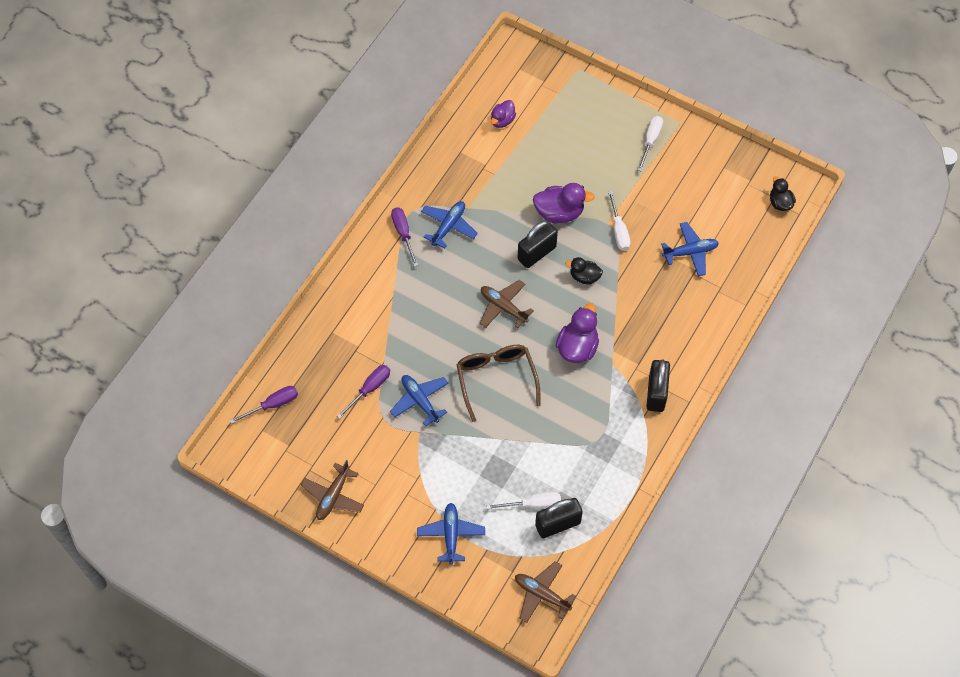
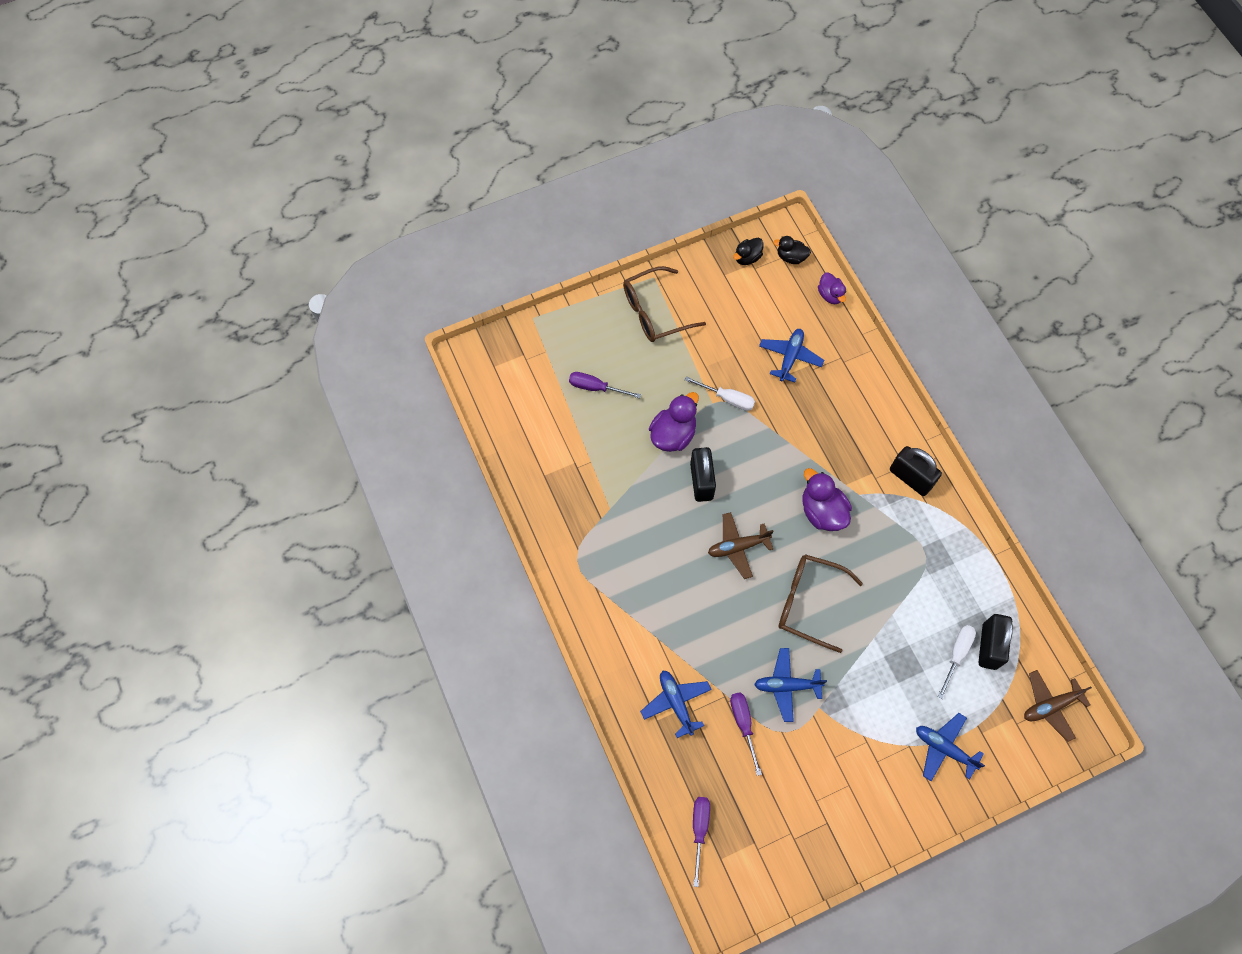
camera: 55 degrees left, 5 degrees up
(333, 496) = (837, 834): brown plane -> none
(403, 233) = (595, 584): purple screwdriver -> purple screwdriver (596, 388)
(448, 226) = (617, 538): blue plane -> blue plane (676, 703)
(502, 120) = (538, 417): purple duck -> purple duck (830, 295)
(584, 277) = (754, 458): black duck -> black duck (747, 258)
(650, 141) = (654, 312): white screwdriver -> brown glasses

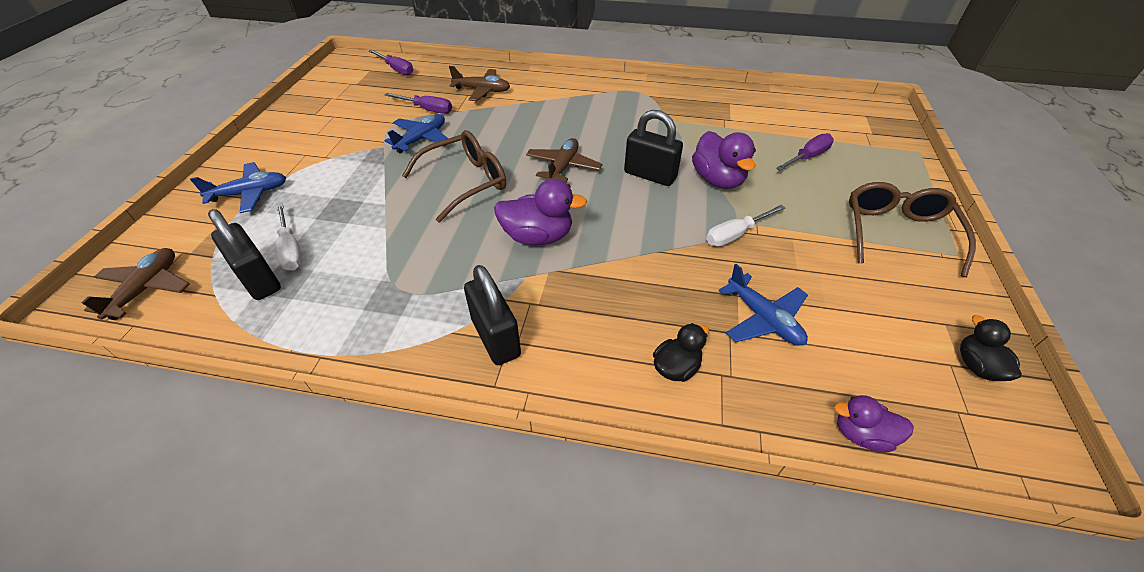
camera: 125 degrees right, 20 degrees down
(676, 703) = (482, 91): blue plane -> brown plane
(791, 257) = (966, 426): black duck -> black duck (676, 367)
(910, 478) = (496, 337): black padlock -> black padlock turned 75 degrees clockwise

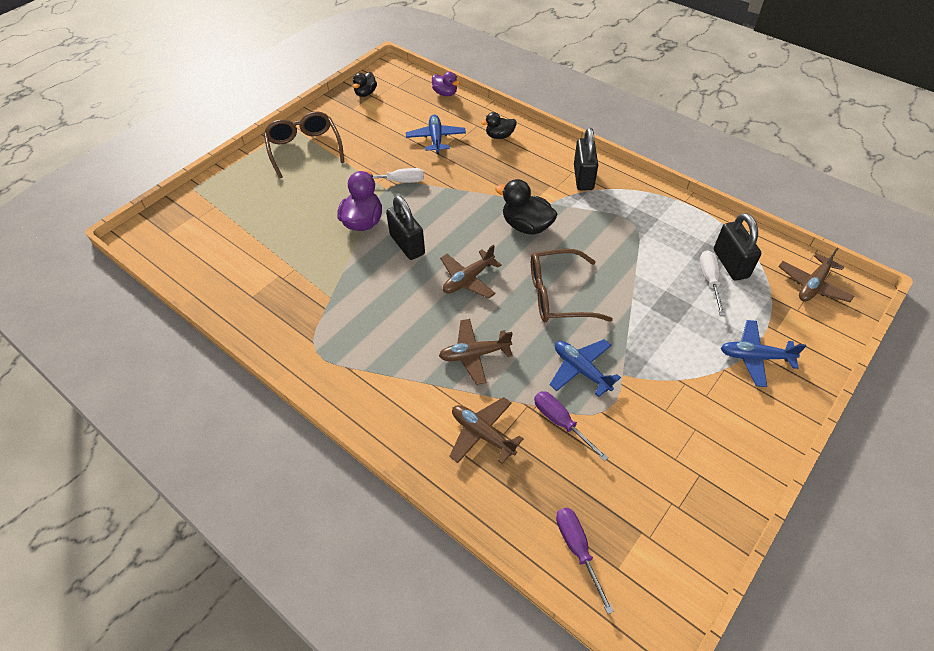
camera: 150 degrees left, 5 degrees up
(421, 139) = (581, 370): blue plane -> blue plane turned 75 degrees clockwise
(517, 123) = (474, 355): none -> brown plane
(538, 236) = (526, 226): purple duck -> black duck
(807, 157) = (274, 215): purple screwdriver -> none
(897, 233) = (304, 148): brown glasses -> brown glasses turned 120 degrees clockwise

